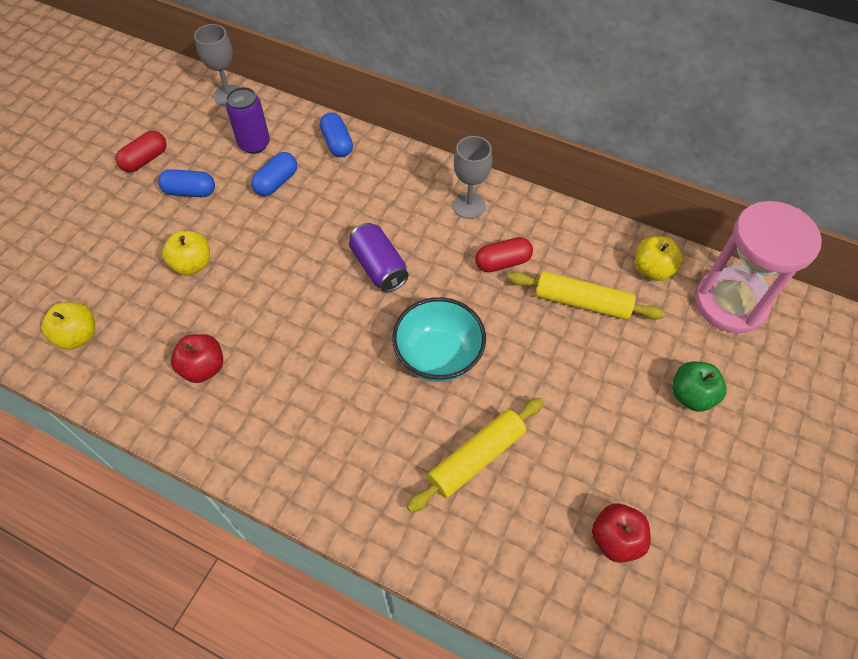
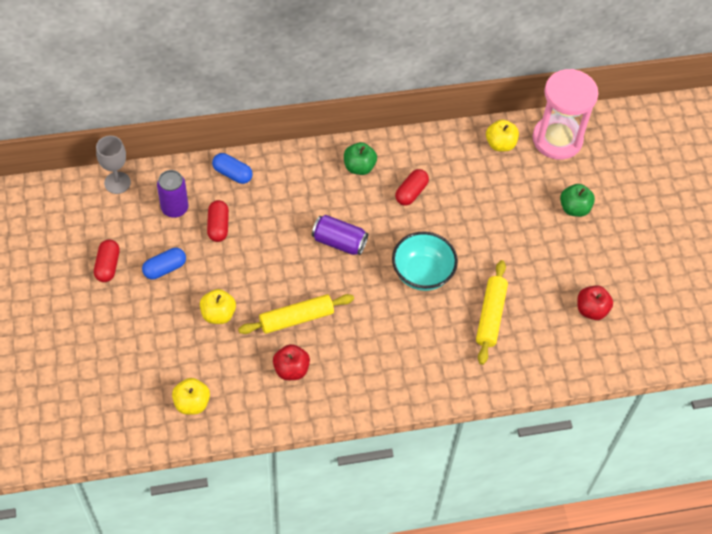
camera: 40 degrees left, 0 degrees up
(276, 182) = (218, 226): blue capsule -> red capsule
(469, 205) = (359, 167): grey goblet -> green apple
(582, 302) = (476, 190): yellow rolling pin -> yellow rolling pin (296, 318)

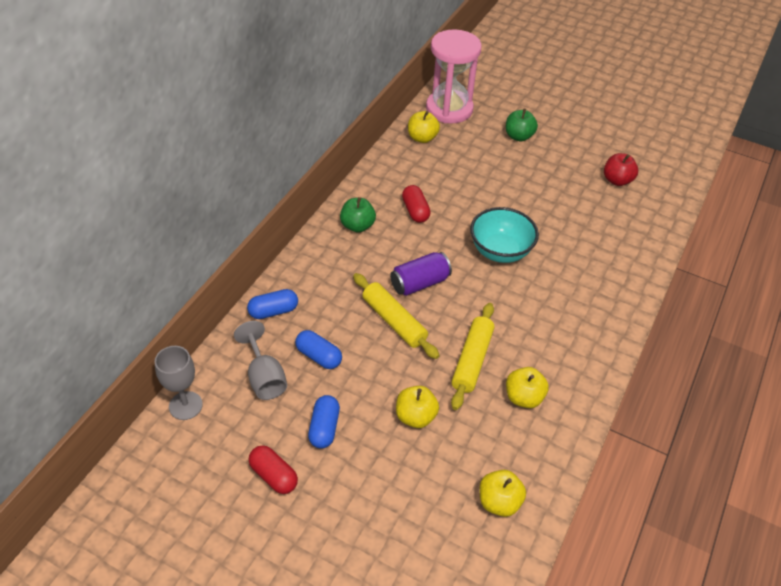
camera: 50 degrees left, 10 degrees down
(175, 208) = (264, 377): purple can -> grey goblet
(218, 226) = (319, 356): red capsule -> blue capsule
(291, 369) = (523, 397): red apple -> yellow apple
(490, 316) = (576, 236): yellow rolling pin -> yellow rolling pin (394, 321)

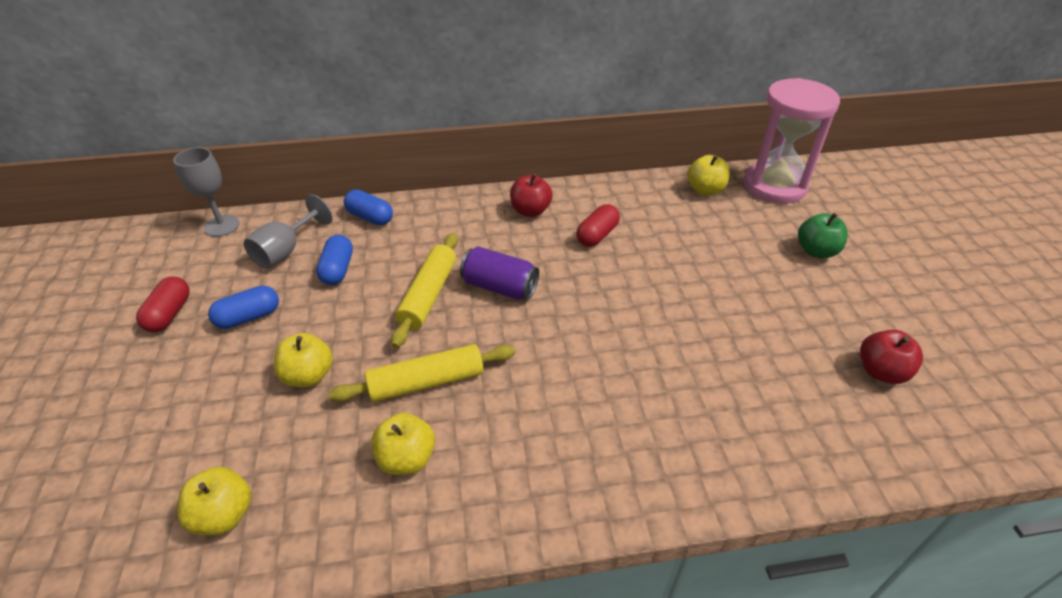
camera: 55 degrees right, 5 degrees down
(357, 226) = (530, 211): green apple -> red apple
(500, 251) = (617, 324): turquoise bowl -> none

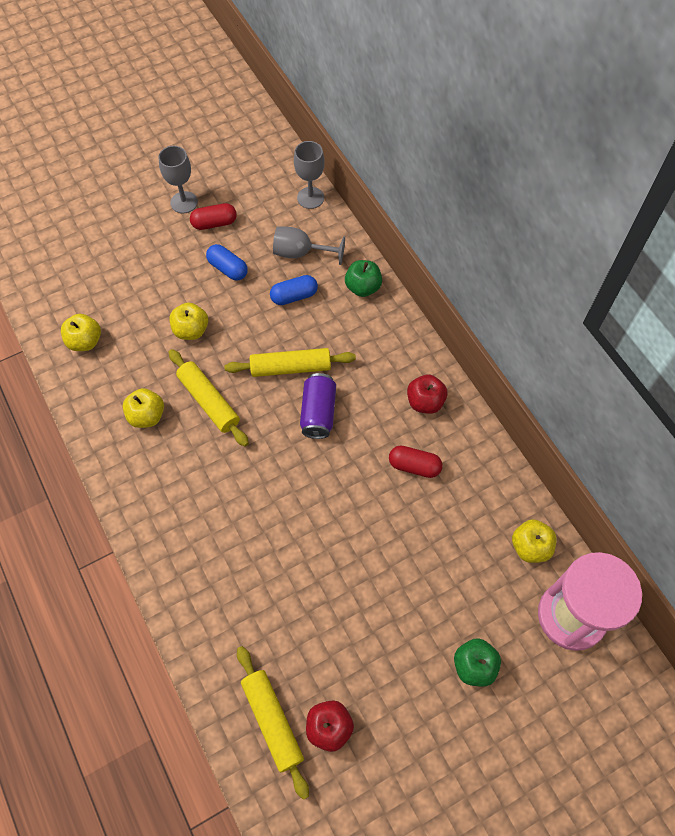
camera: 70 degrees right, 20 degrees up
(105, 336) = (184, 202): none -> grey goblet
(370, 217) = (363, 287): blue capsule -> green apple
(875, 421) = (272, 721): none -> yellow rolling pin

